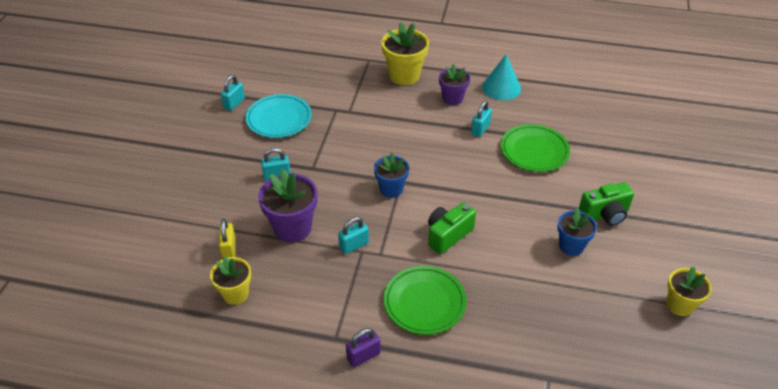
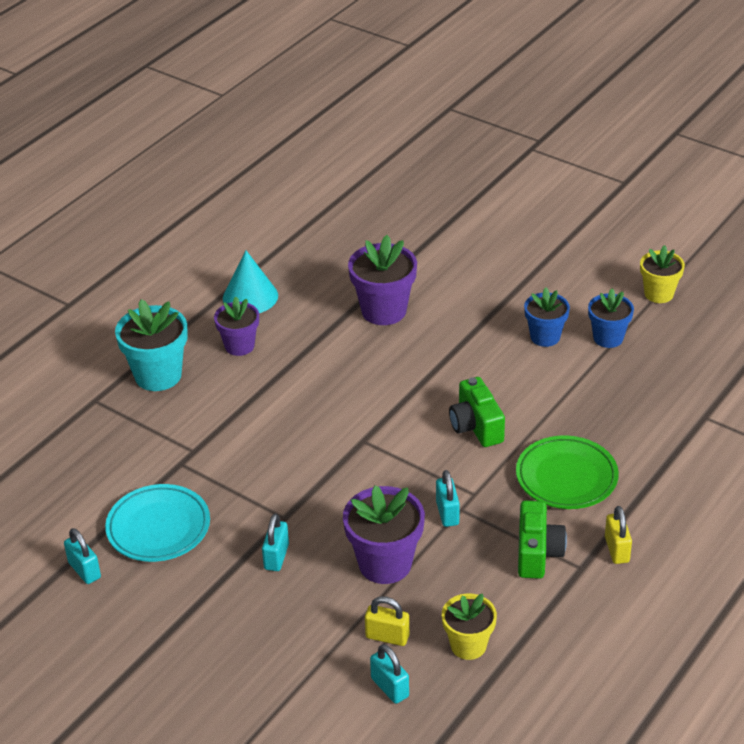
camera: 65 degrees left, 5 degrees down
(363, 356) = (616, 549): purple padlock -> yellow padlock
(391, 189) = (371, 452): blue flower pot -> blue flower pot (608, 338)
(404, 75) = (158, 375): yellow flower pot -> turquoise flower pot
(480, 129) = (315, 341): turquoise padlock -> turquoise padlock (390, 687)
(534, 151) = (384, 311): green plate -> purple flower pot
(604, 214) = (514, 295): green camera -> green camera (537, 553)

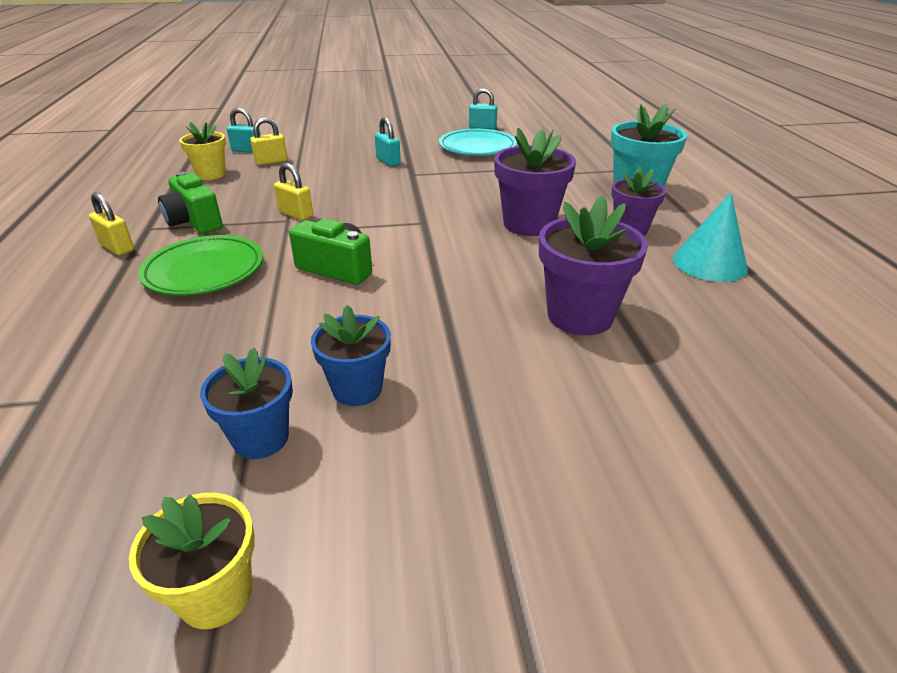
camera: 135 degrees right, 5 degrees down
(385, 564) = (312, 181): purple flower pot -> purple flower pot (529, 224)
(447, 513) = (296, 214): turquoise padlock -> yellow padlock

